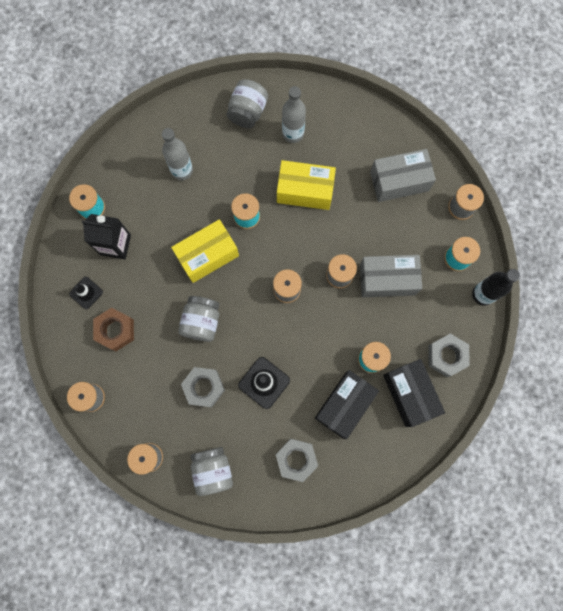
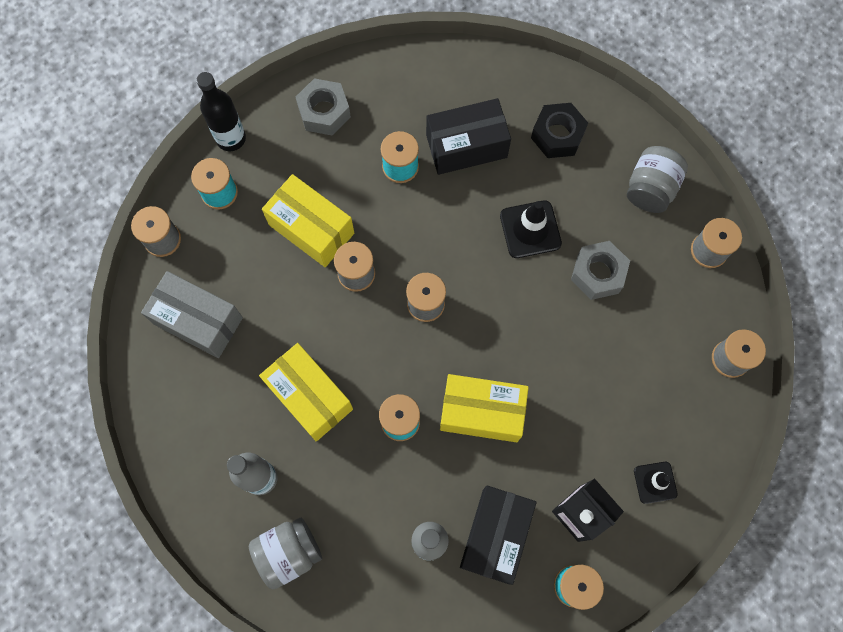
camera: 140 degrees left, 5 degrees down
(115, 330) = (651, 410): brown nut -> none
(201, 322) = (547, 343): grey jar -> none
(296, 459) = (557, 135): grey nut -> black nut
(387, 280) = (311, 229): grey box -> yellow box
(410, 394) = (393, 107): black box -> black box (495, 536)

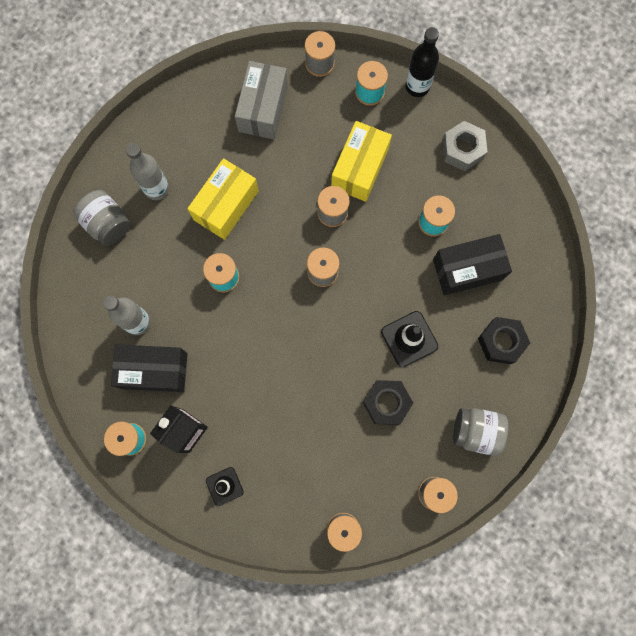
camera: 75 degrees right, 5 degrees up
(466, 146) = (467, 269): black box -> black box turned 75 degrees counterclockwise
(481, 412) = (246, 337): yellow box -> none
(598, 273) = (386, 403): grey nut -> black nut

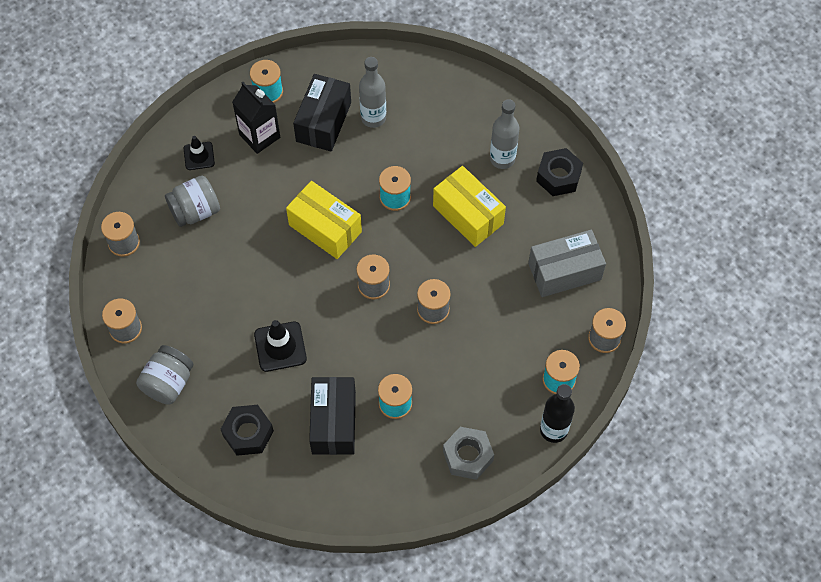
camera: 105 degrees right, 15 degrees down
(107, 224) = (477, 111): grey jar -> grey jar (195, 211)
(263, 108) = (564, 271): grey box -> grey box turned 45 degrees counterclockwise
(359, 168) = (474, 347): yellow box -> yellow box (325, 228)
(386, 403) = (225, 309): black nut -> black nut (558, 176)

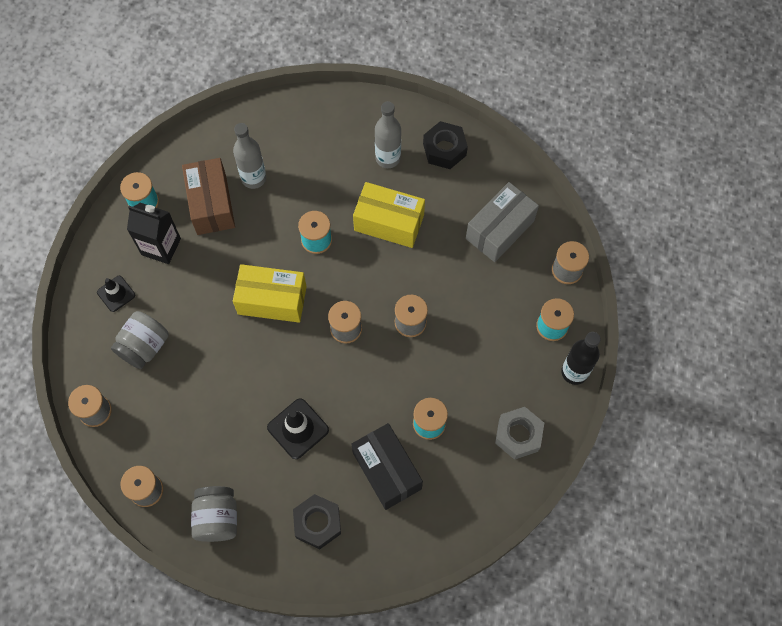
camera: 30 degrees left, 5 degrees up
(323, 122) = (211, 204): black box -> brown box

